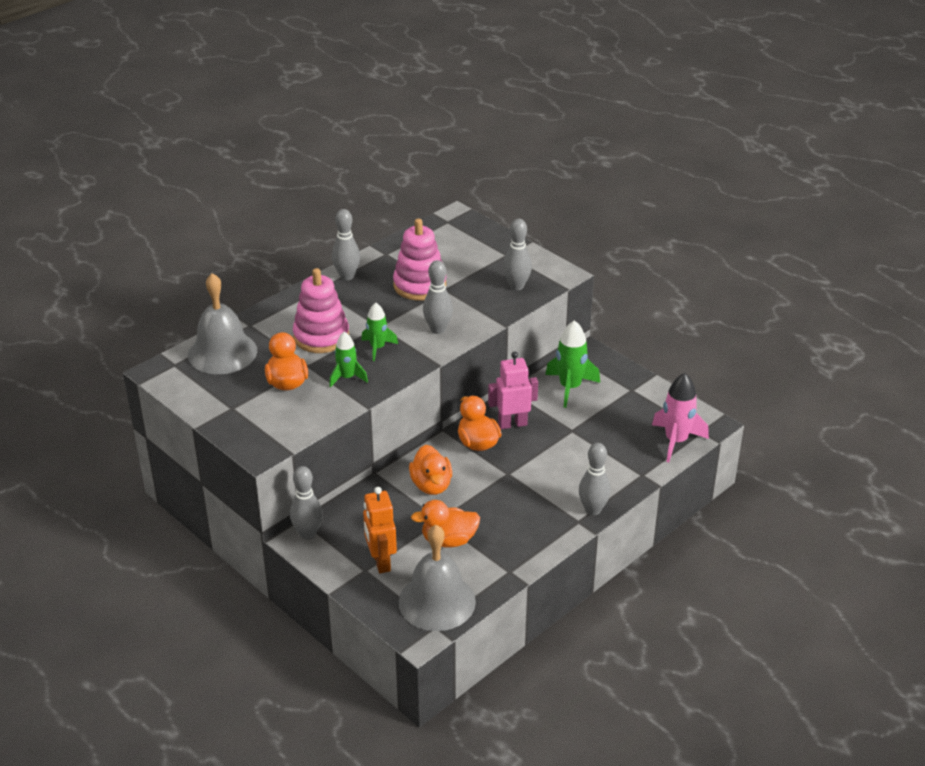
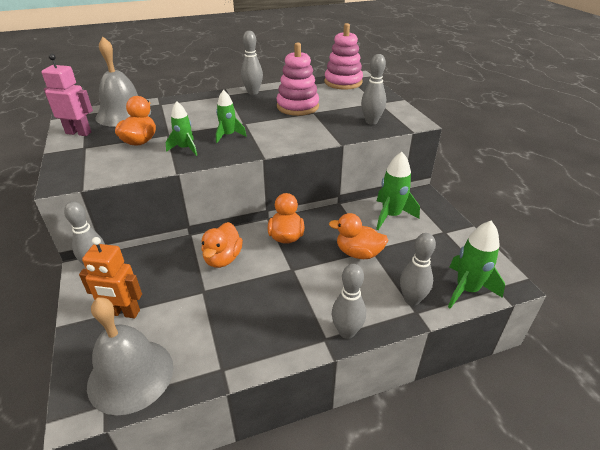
camera: 25 degrees right, 0 degrees up
(321, 336) = (197, 120): pink stacking toy -> pink stacking toy (343, 82)
(381, 562) = (123, 312): orange robot -> orange robot turned 90 degrees counterclockwise
(438, 329) = (285, 134): grey bowling pin -> grey bowling pin (412, 299)
(448, 540) = (195, 313): orange duck -> orange duck (358, 253)
(512, 424) = (325, 230): pink robot -> pink robot (78, 133)
(676, 441) = (467, 290): pink rocket -> green rocket

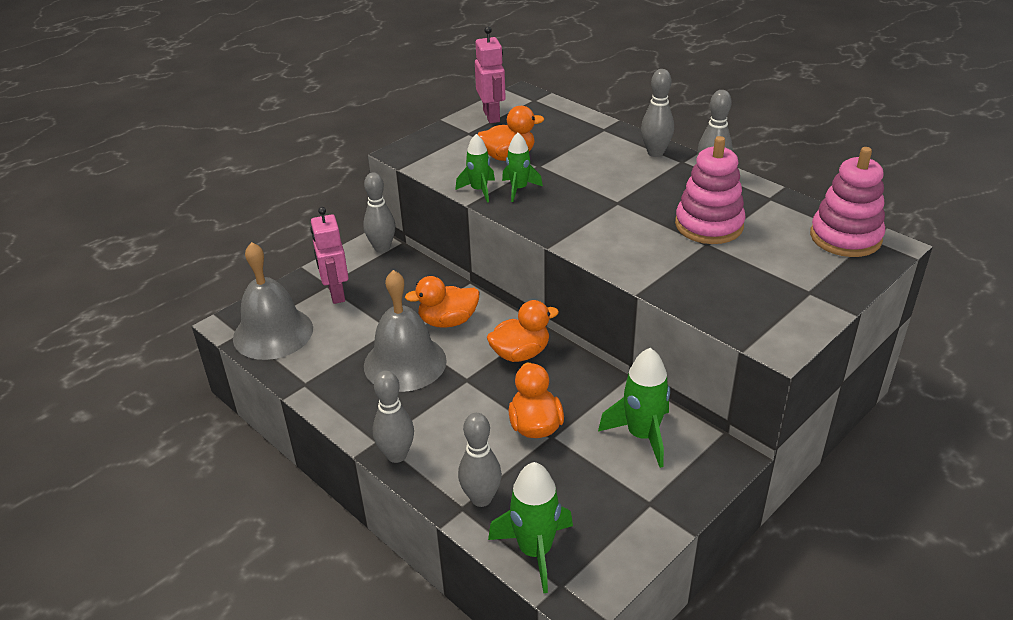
camera: 65 degrees right, 0 degrees up
(123, 114) = (555, 120): grey bell -> grey bell (405, 362)
(123, 312) = (336, 294): orange robot -> pink robot
(228, 135) = (574, 204): green rocket -> green rocket (479, 190)
(371, 121) = (733, 302): grey bowling pin -> grey bowling pin (655, 153)

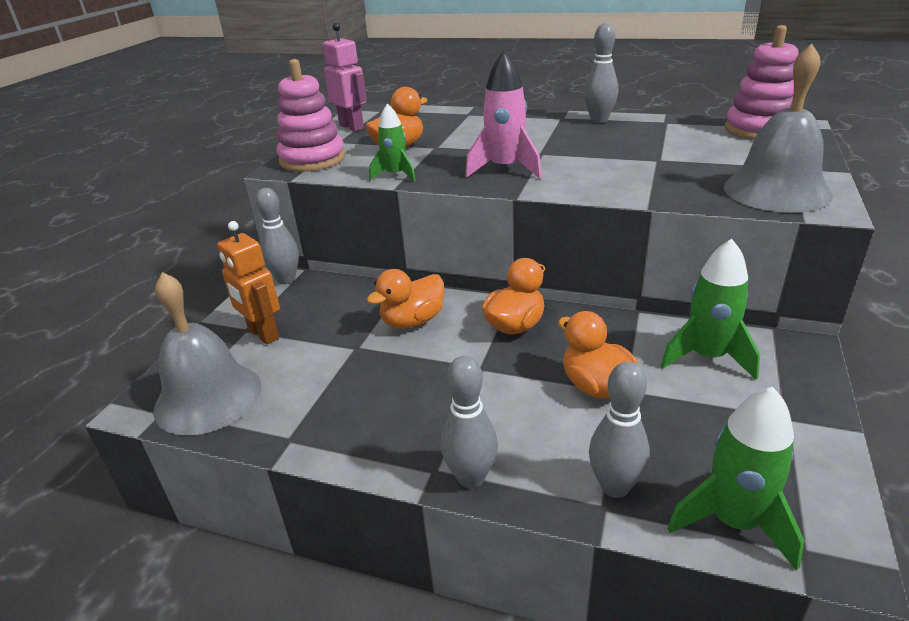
camera: 25 degrees left, 5 degrees down
(336, 294) = (263, 334): pink robot -> orange robot
(405, 362) = (398, 375): grey bell -> grey bell (776, 190)
(519, 189) = (436, 165): green rocket -> none
(569, 212) = (505, 169): none -> pink rocket
(655, 153) = (532, 117): grey bowling pin -> none
(709, 225) = (642, 148): pink stacking toy -> pink stacking toy (312, 159)

